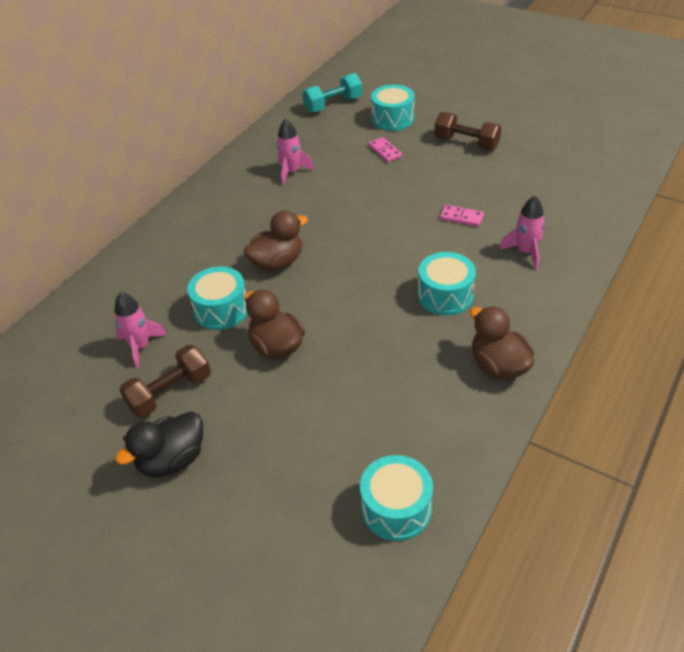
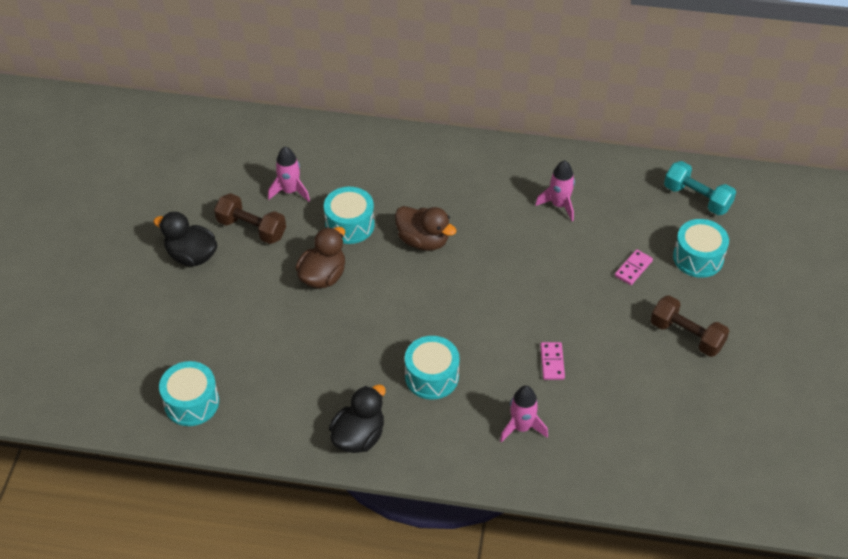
camera: 65 degrees right, 5 degrees up
(466, 143) = (686, 335): brown dumbbell -> brown dumbbell turned 60 degrees counterclockwise
(498, 366) = (359, 436): brown duck -> black duck

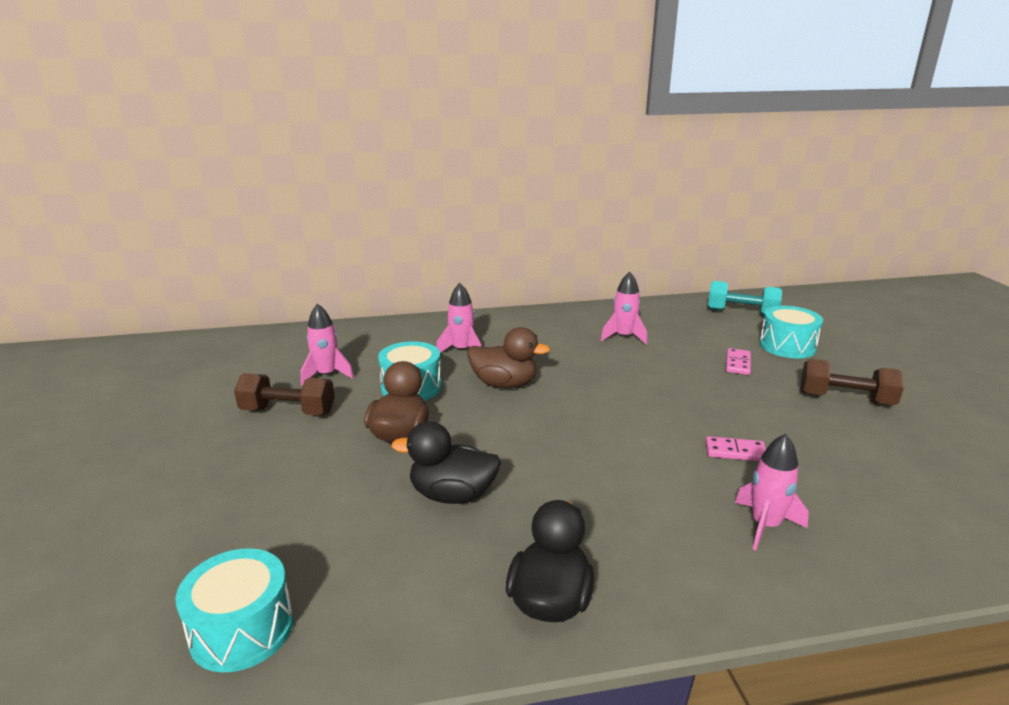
camera: 20 degrees left, 25 degrees down
(191, 256) = (209, 451): black duck -> black duck (452, 495)
(408, 186) = (461, 350): none -> pink rocket
(431, 376) = (604, 500): turquoise drum -> none
(552, 362) = (735, 451): pink domino -> pink domino turned 60 degrees counterclockwise

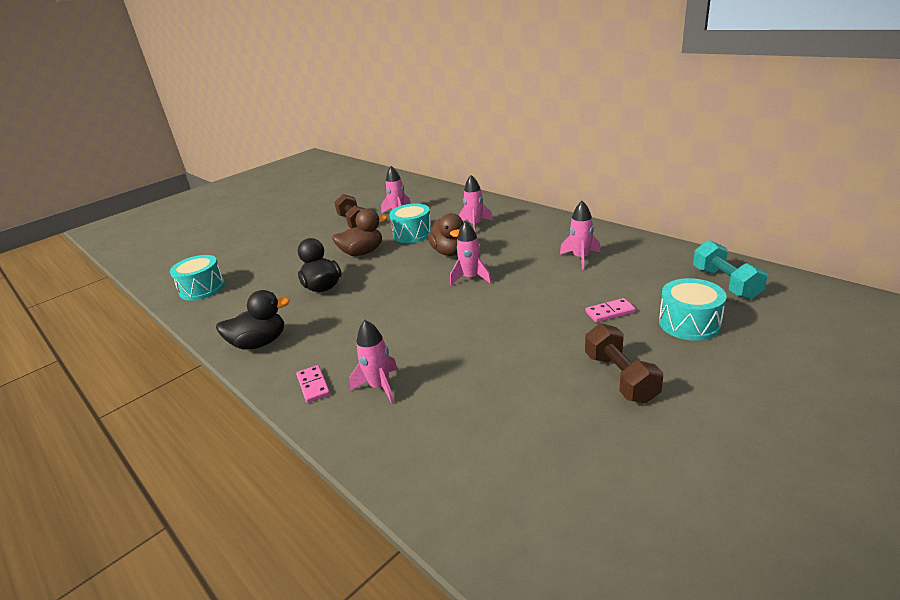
camera: 60 degrees right, 5 degrees up
(585, 395) = (471, 278): none -> pink rocket
(735, 451) = (462, 351): pink domino -> pink domino (313, 385)

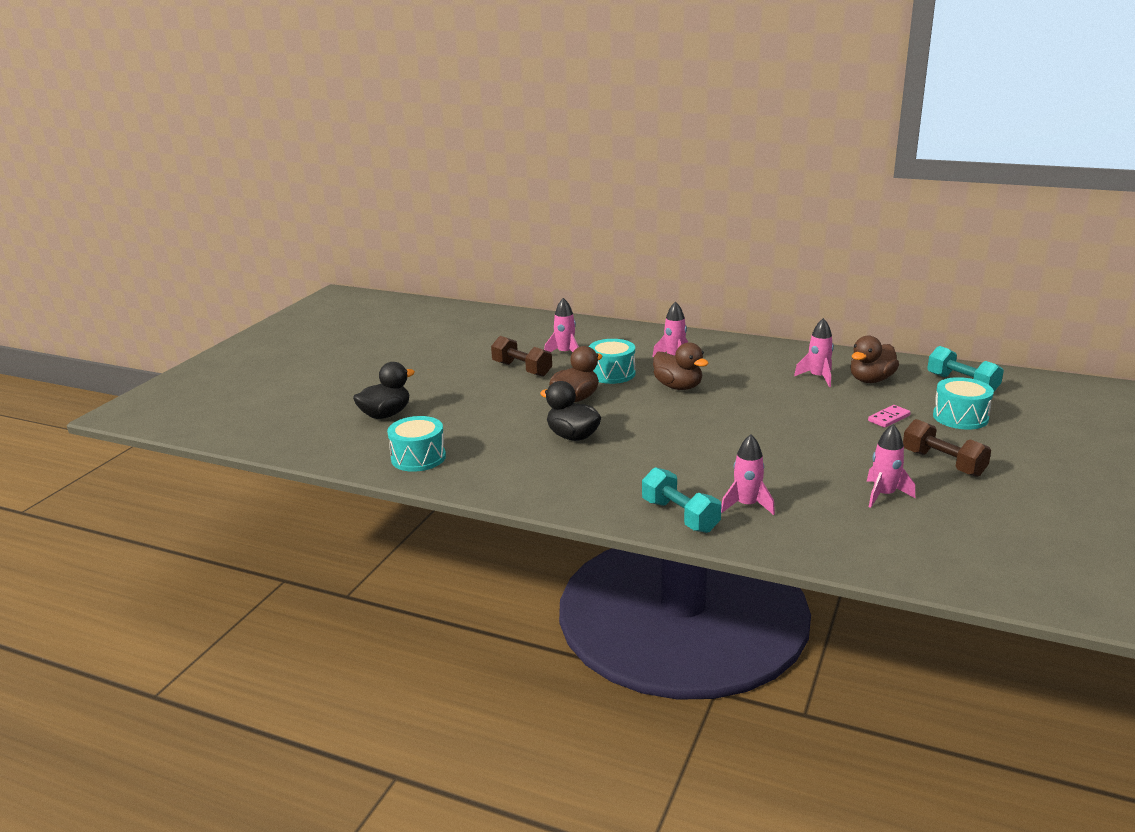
camera: 25 degrees left, 5 degrees down
(260, 343) = (571, 494): black duck -> black duck (385, 415)
(313, 385) = (680, 516): pink domino -> turquoise dumbbell
(471, 278) = (729, 407): pink rocket -> pink rocket (884, 495)
(630, 267) = (871, 380): none -> brown duck

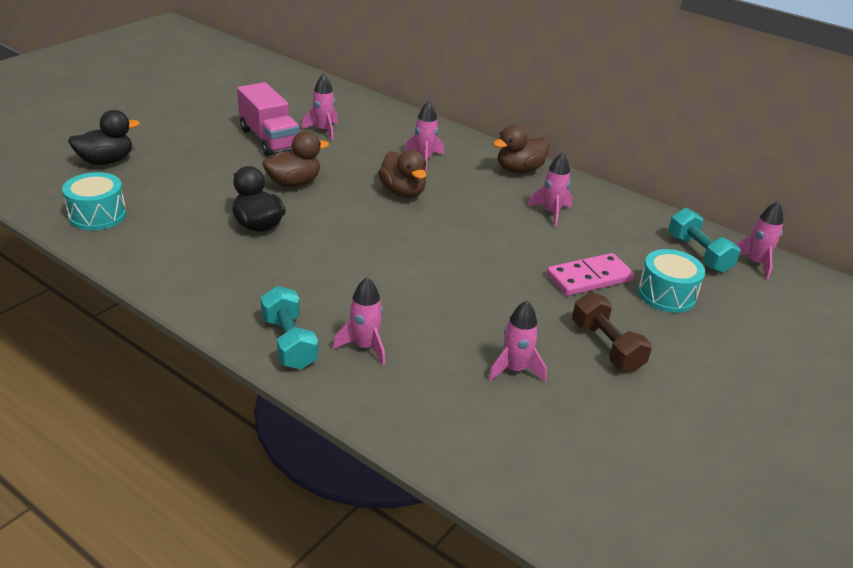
camera: 10 degrees right, 10 degrees up
(522, 369) = (269, 139): brown dumbbell -> pink truck
(612, 374) = (350, 163): turquoise drum -> none
(871, 380) = (604, 228): brown duck -> brown duck (519, 170)
(888, 418) = (589, 278): pink domino -> pink domino, size x1.75
(1012, 381) = (755, 263): none -> pink rocket

